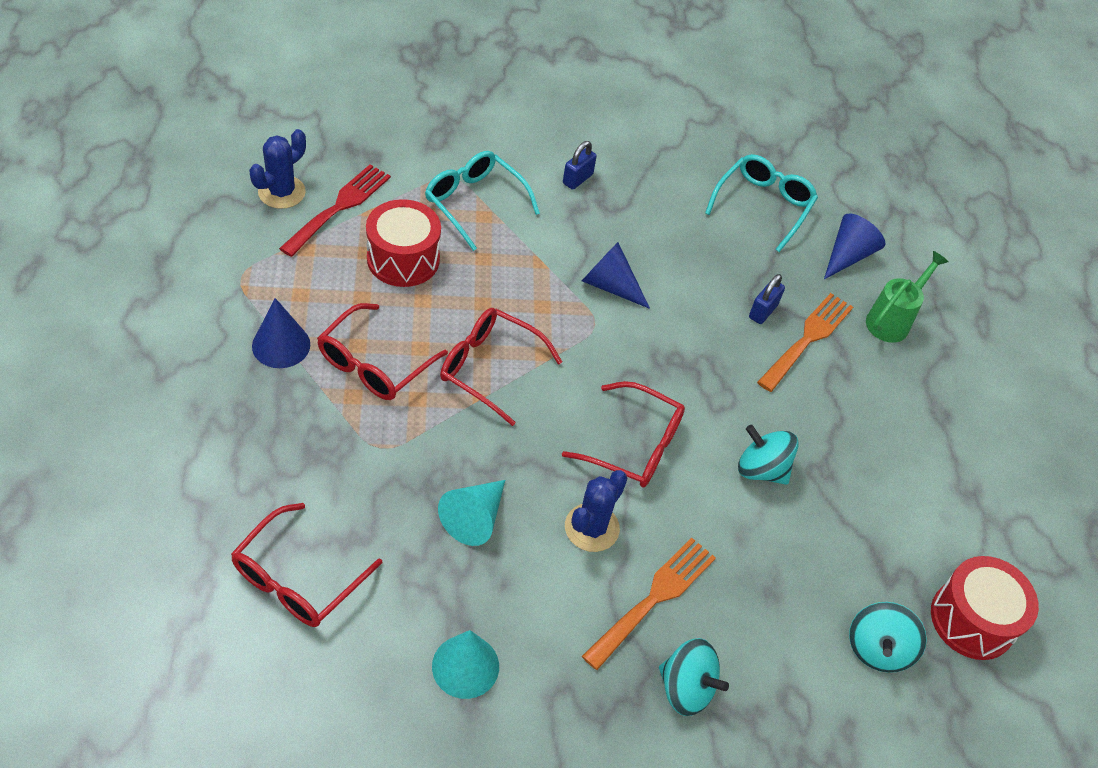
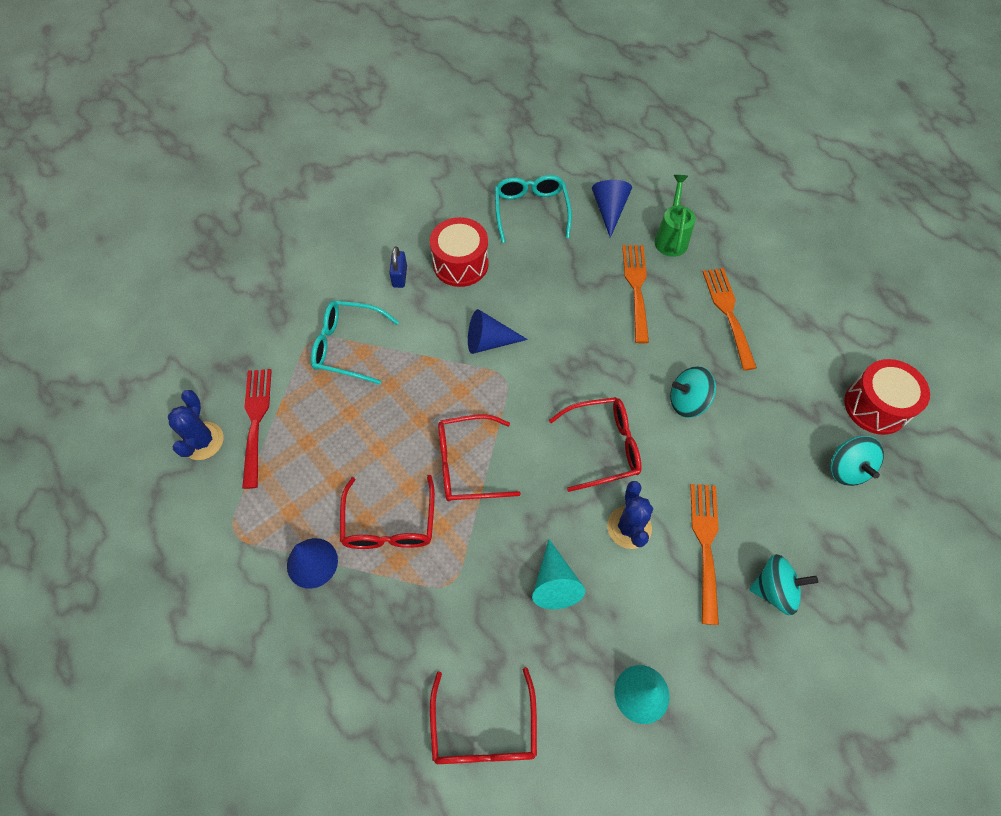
camera: 30 degrees left, 10 degrees up
(403, 259) = (337, 427): red drum -> red drum (460, 264)
(763, 311) = (595, 288): blue padlock -> none
(887, 426) = (728, 313): none -> orange fork

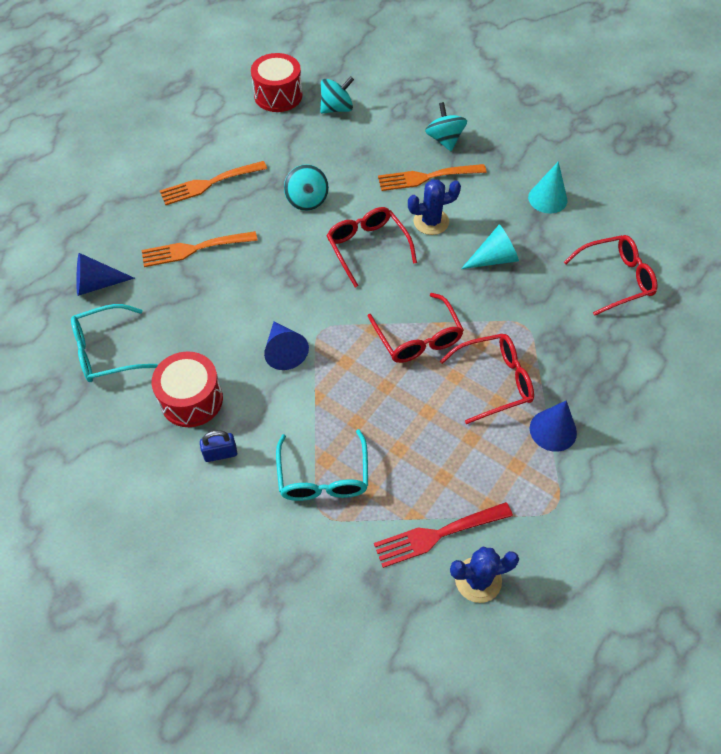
camera: 105 degrees left, 5 degrees down
(671, 237) = (127, 231): green watering can -> none

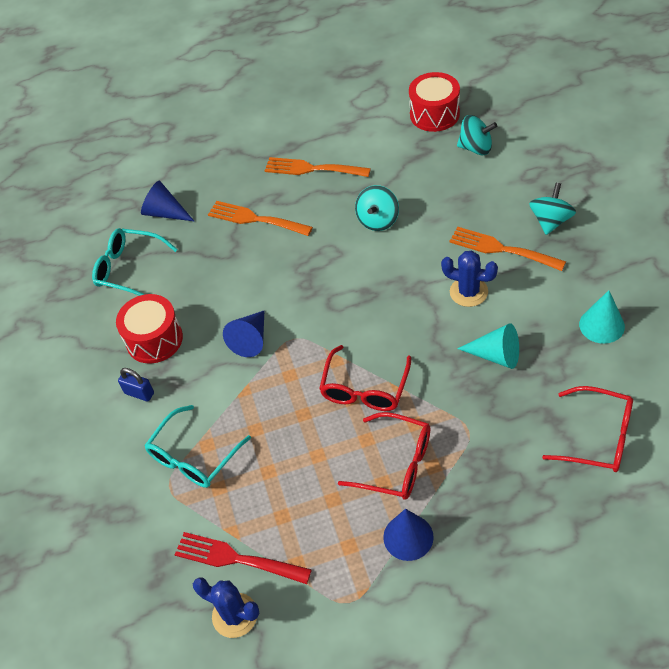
camera: 45 degrees right, 5 degrees down
(368, 248) = (392, 288): red glasses -> none

